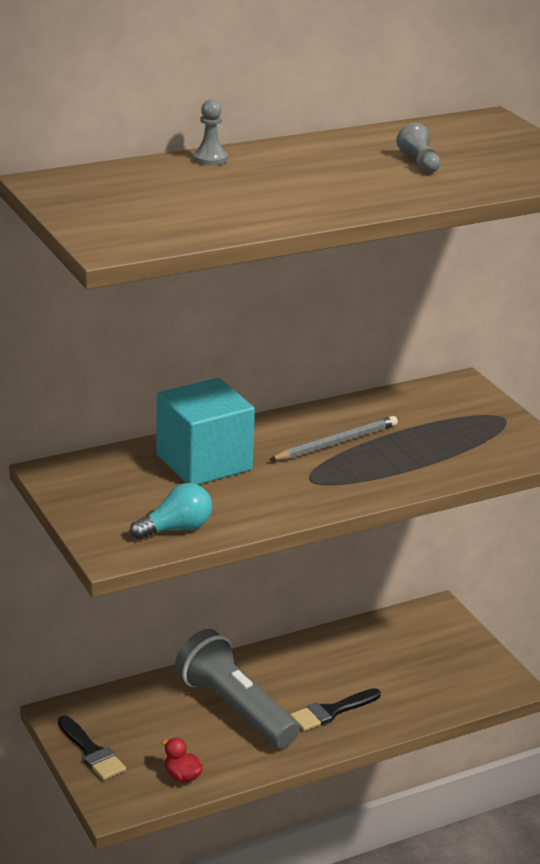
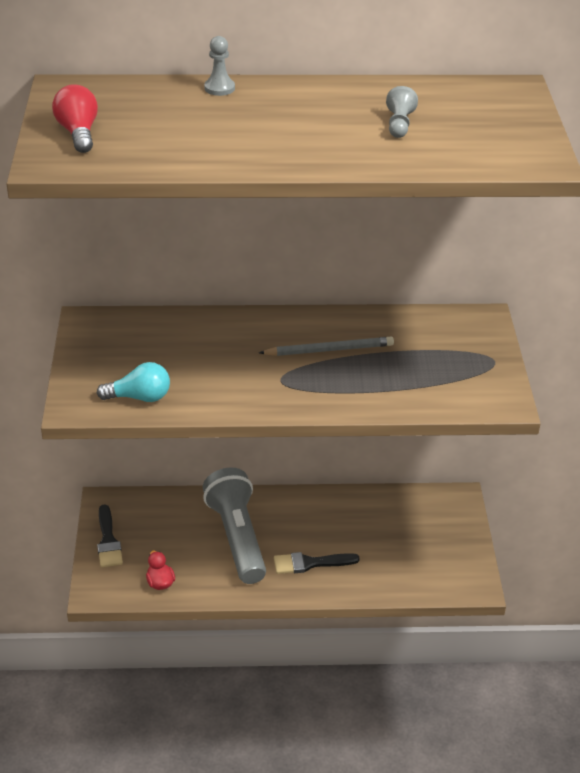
camera: 25 degrees right, 10 degrees up
(111, 217) = (78, 133): none -> red light bulb
(204, 462) = (208, 341): turquoise cube -> none

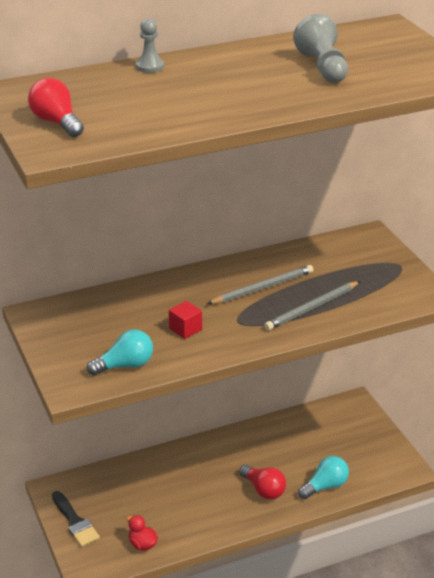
camera: 20 degrees left, 5 degrees down
(222, 374) = (185, 329): none -> red cube
(237, 537) = (189, 486): grey flashlight -> none
(310, 563) = (263, 490): black brush -> red light bulb
(366, 385) = (312, 308): none -> grey pencil
(376, 578) = (325, 486): none -> turquoise light bulb
(399, 124) = (323, 67): grey pawn -> grey pawn, size x1.60

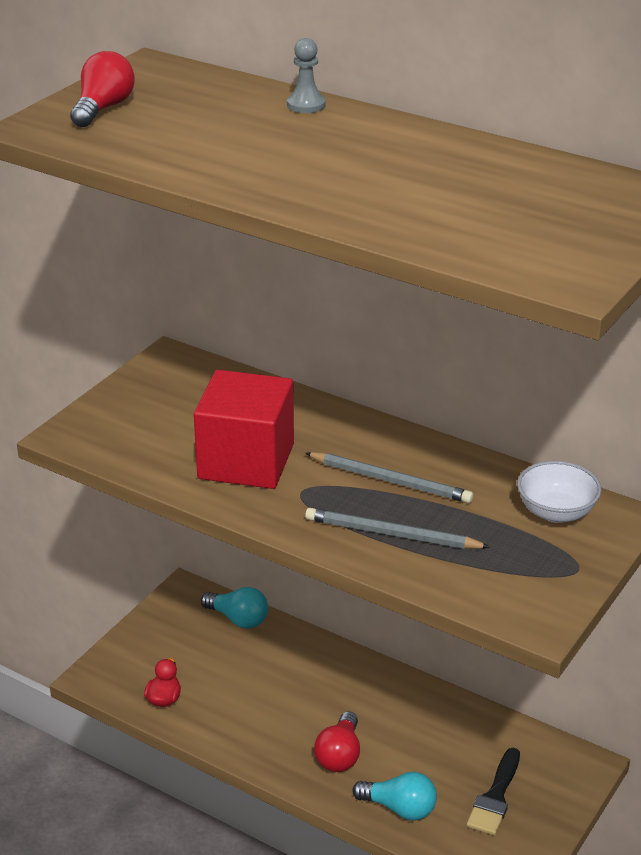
camera: 55 degrees right, 0 degrees up
(75, 522) = (152, 632): black brush -> black brush (495, 797)
(125, 365) = (138, 451): turquoise light bulb -> turquoise light bulb (238, 619)
(185, 329) = (246, 461): red cube -> red cube, size x2.45
(323, 67) = (453, 193): grey pawn -> none
(347, 250) = (556, 512): none -> white bowl

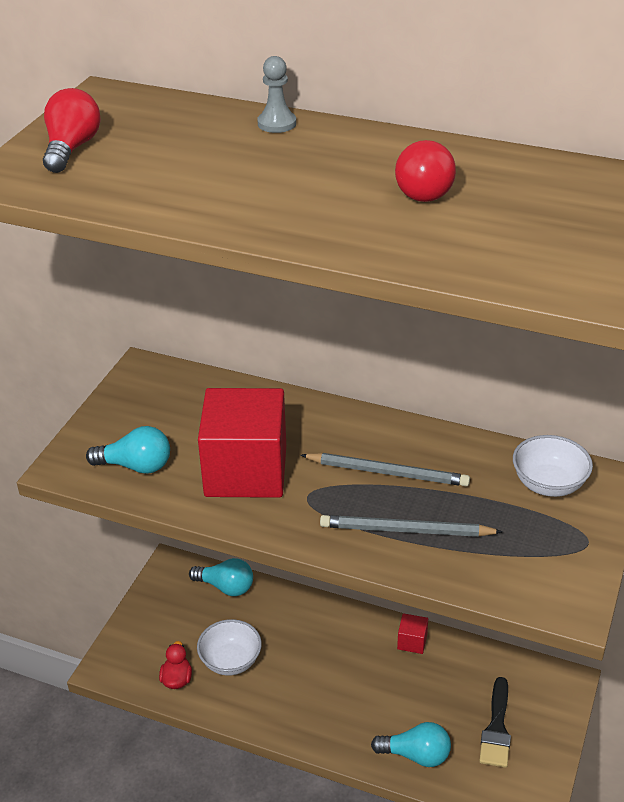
camera: 10 degrees left, 5 degrees up
(137, 443) = (136, 466): none -> turquoise light bulb
(225, 690) = (230, 661): none -> white bowl
(339, 755) = (349, 710): red light bulb -> red light bulb (423, 189)
(426, 700) = (412, 641): none -> red cube

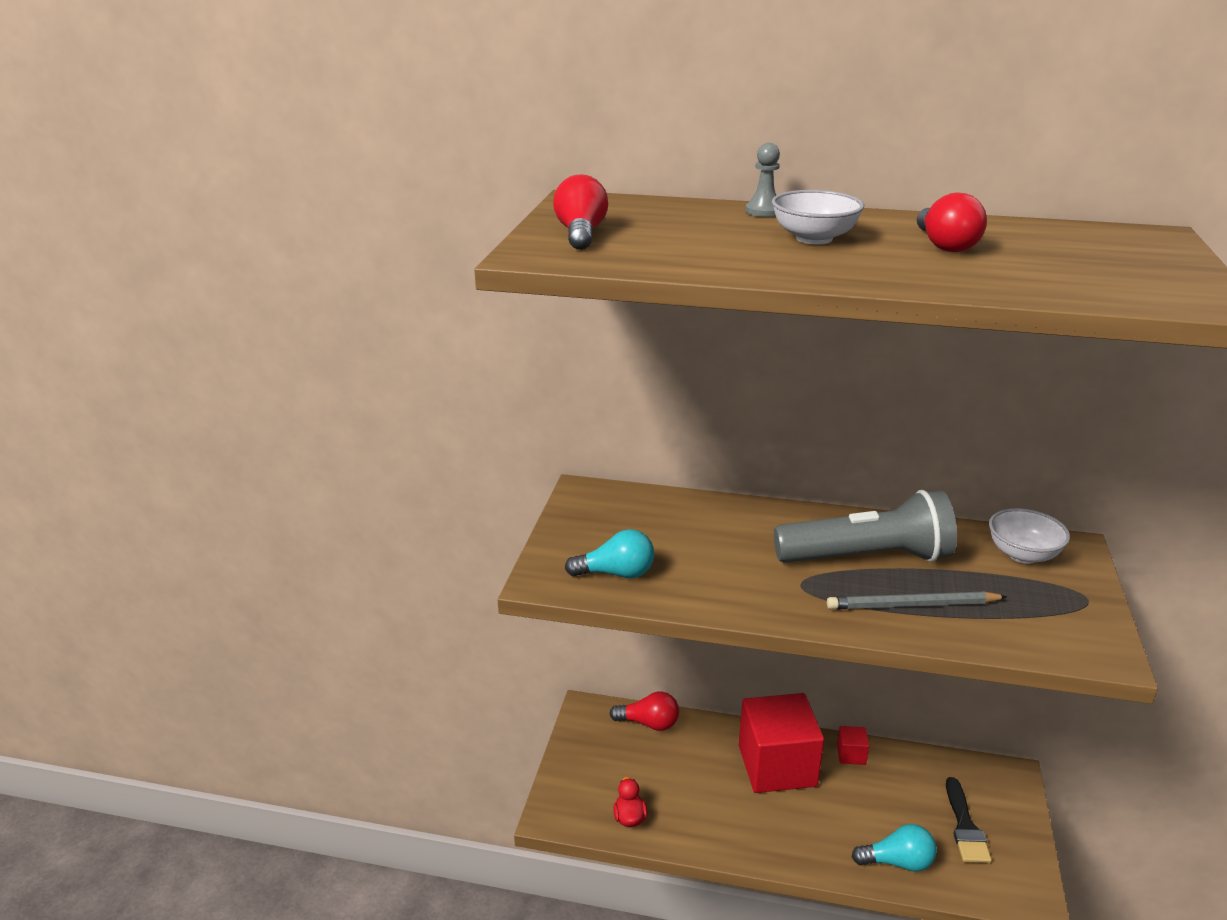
camera: 10 degrees left, 10 degrees down
(226, 587) = (649, 723): turquoise light bulb -> red light bulb
(230, 661) = (678, 793): white bowl -> white bowl (814, 238)
(246, 471) = (729, 568): red cube -> red cube (777, 766)
(388, 472) = (867, 558): grey pencil -> grey flashlight

